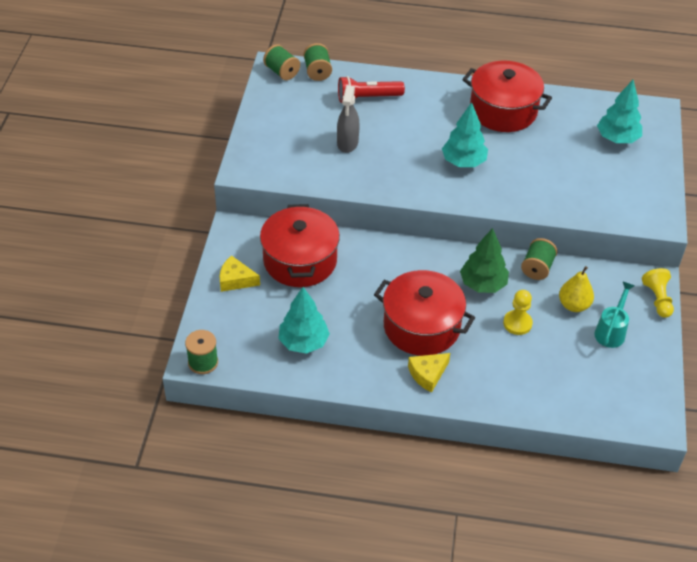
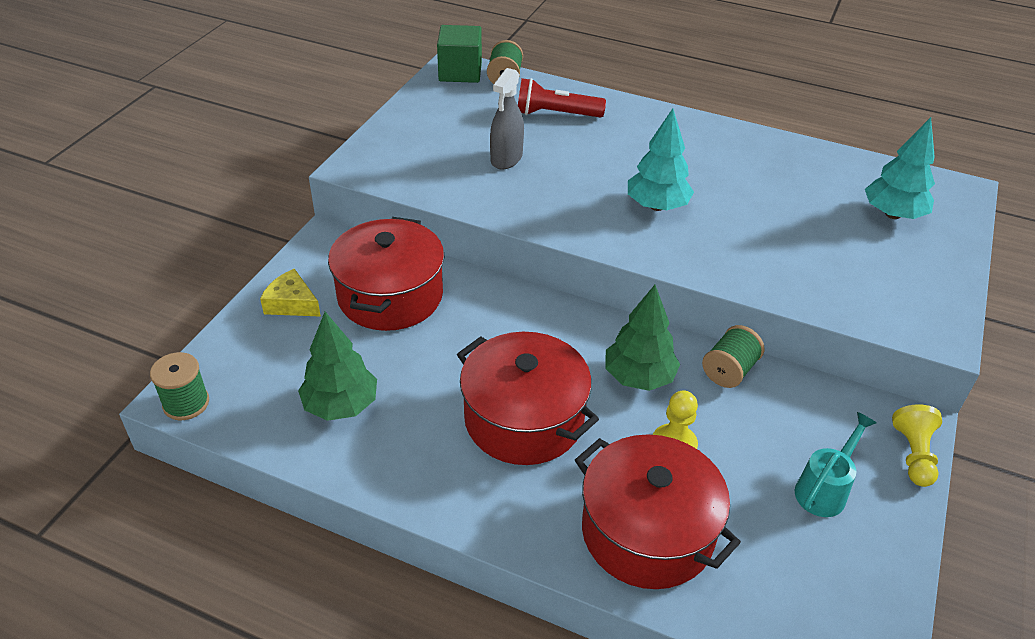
camera: 15 degrees right, 5 degrees down
(282, 72) = (460, 72): green spool -> green cube
(303, 342) = (341, 405): turquoise tree -> green tree
(427, 374) = (504, 493): yellow cheese -> none
(503, 110) = (734, 155): red pot -> red pot (647, 532)
(574, 305) = (772, 436): yellow pear -> none

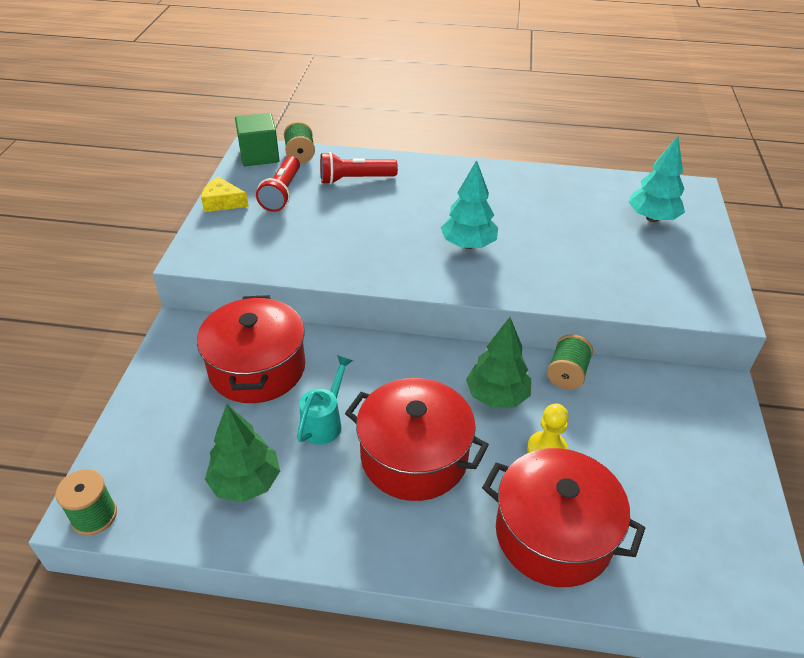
camera: 15 degrees left, 0 degrees up
(291, 303) = (167, 395): yellow cheese -> yellow cheese (222, 202)
(470, 116) = (282, 193): none -> red flashlight
(506, 158) = (327, 225): grey spray bottle -> none
(825, 489) = (678, 459): turquoise watering can -> turquoise watering can (325, 421)
(913, 455) = (732, 413): yellow pawn -> none

